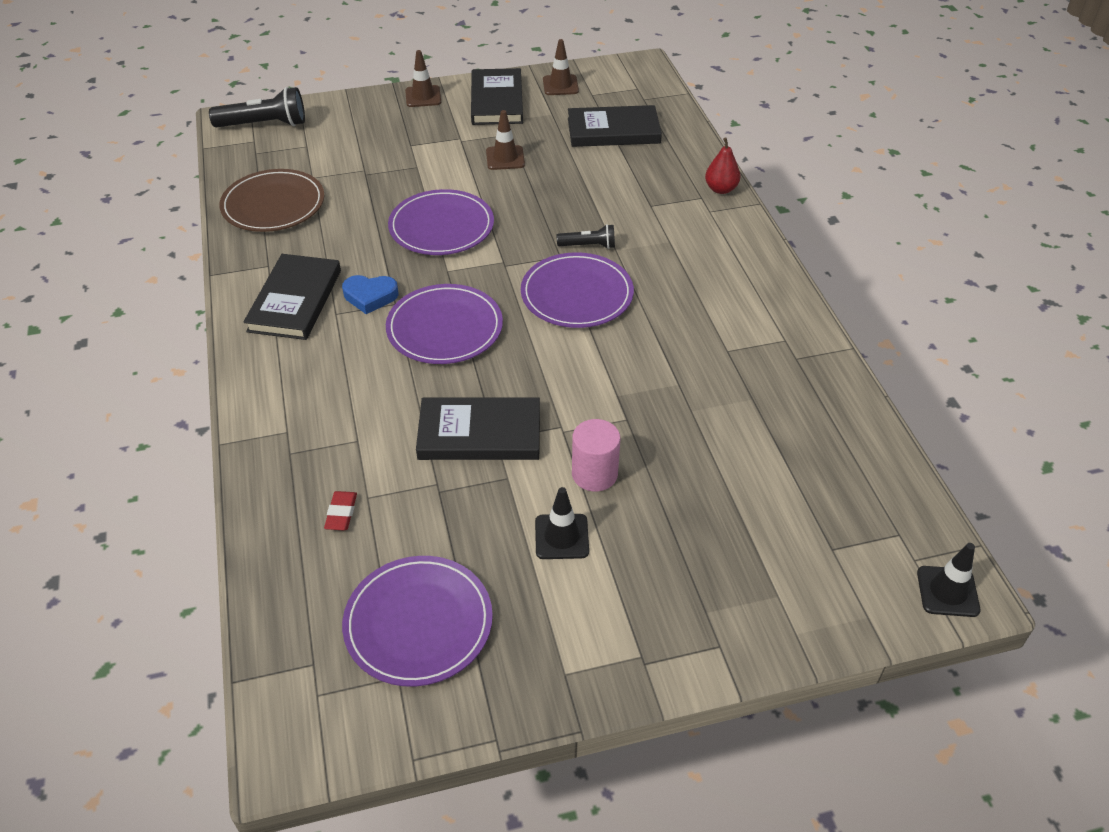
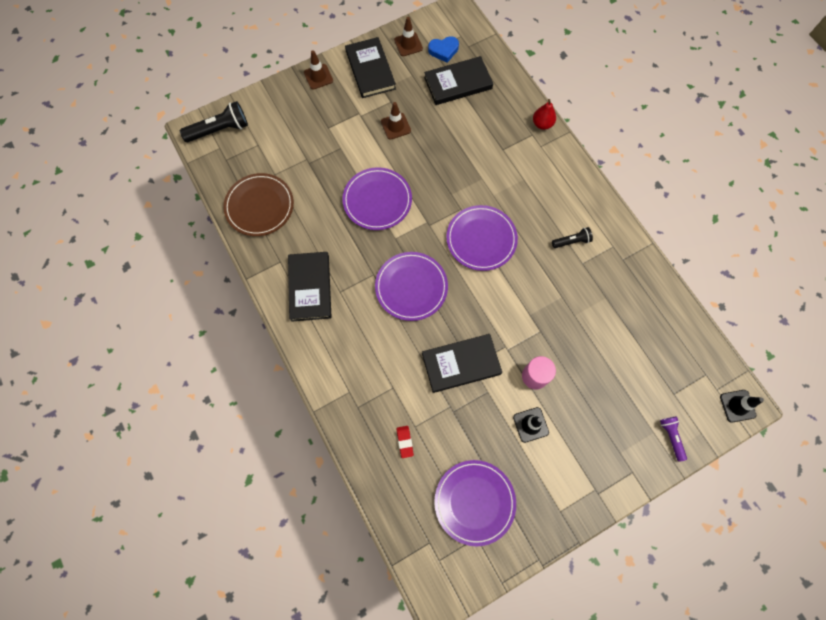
camera: 15 degrees left, 25 degrees up
(370, 296) = (355, 272): blue heart -> blue heart (443, 50)
(588, 246) = (475, 195): black flashlight -> black flashlight (571, 241)
(808, 610) = (671, 437): none -> purple flashlight

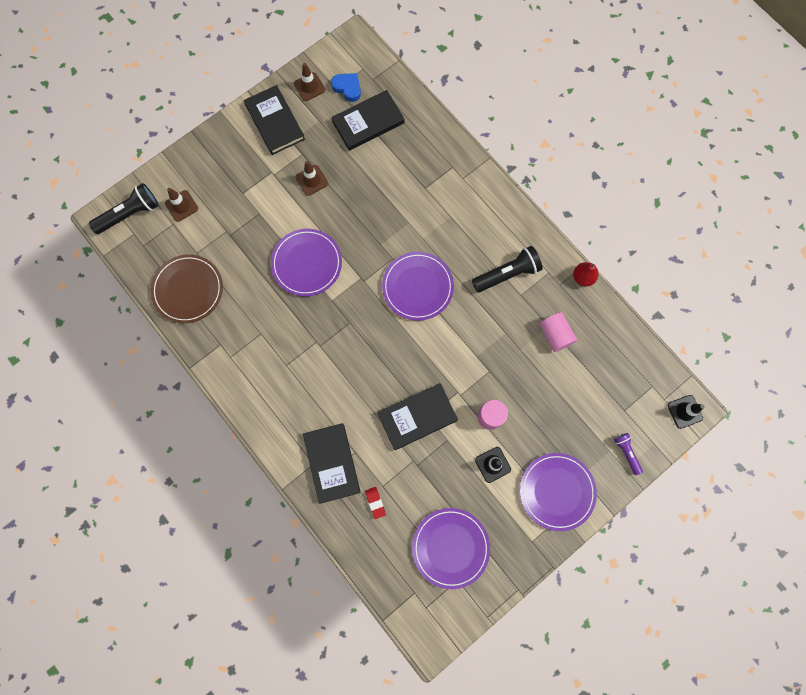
camera: 10 degrees left, 5 degrees up
(310, 287) = (255, 366): black book -> black book (332, 463)
(318, 77) = (221, 138): brown traffic cone -> brown traffic cone (181, 206)
(411, 287) = (356, 348): purple plate -> purple plate (557, 491)
(443, 50) = (347, 88): blue heart -> blue heart turned 120 degrees counterclockwise
(542, 124) = (461, 154): red pear -> red pear (582, 277)
(571, 241) = (507, 274): black flashlight -> black flashlight, size x1.77
(612, 307) = (555, 335): none -> pink cylinder

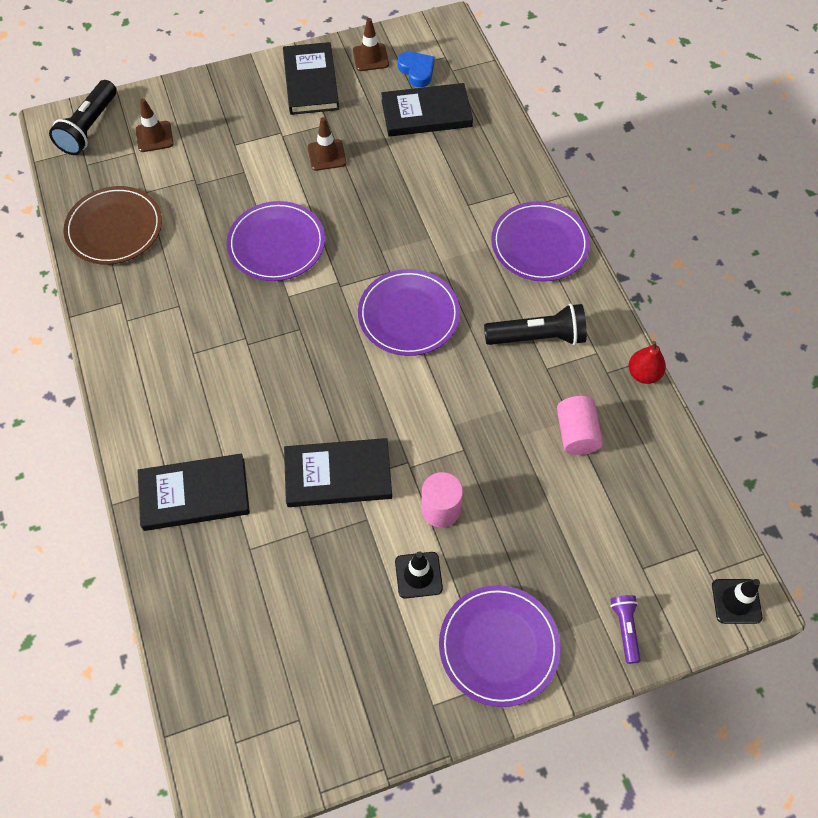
camera: 20 degrees right, 15 degrees down
(130, 214) = (89, 127): black flashlight -> black flashlight turned 120 degrees clockwise
(332, 463) = (194, 494): black book -> black book turned 75 degrees clockwise
(375, 502) = (229, 567): red eraser -> none
(450, 547) = (309, 669): purple plate -> purple plate (539, 244)

